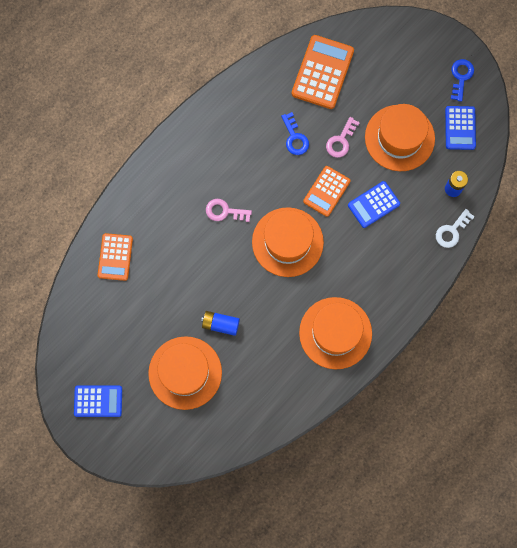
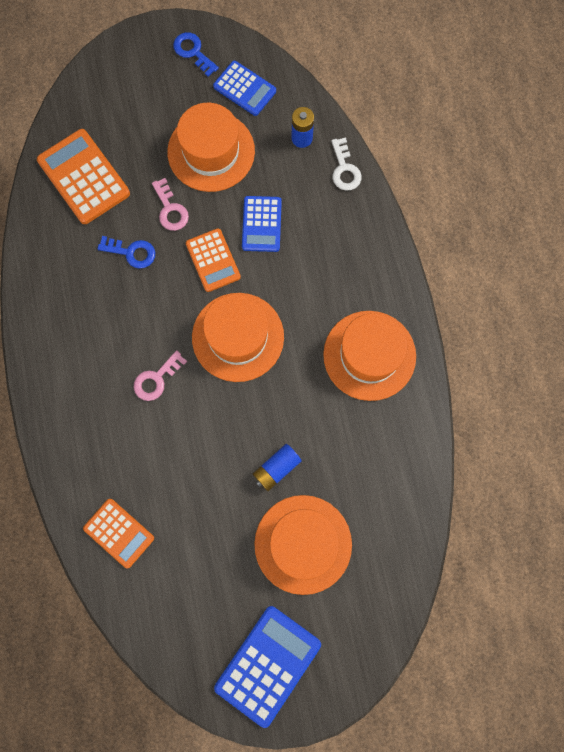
camera: 55 degrees left, 0 degrees up
(98, 401) = (268, 665): blue calculator -> blue calculator, size x1.55

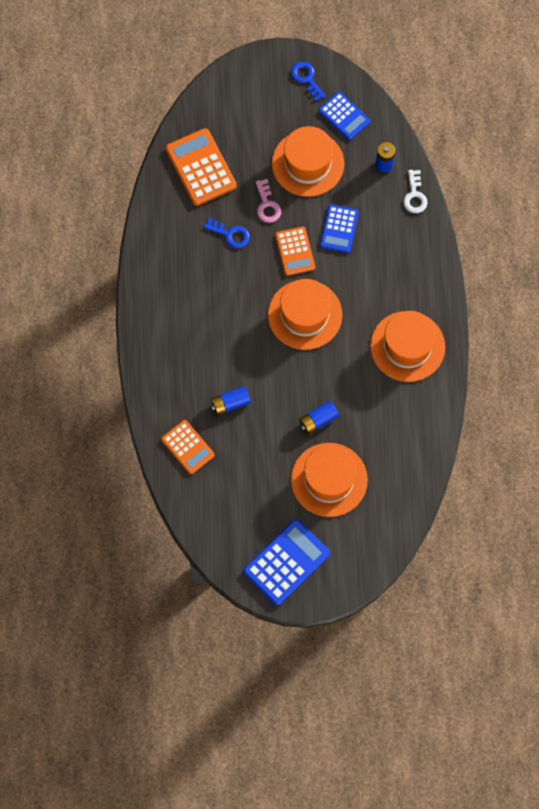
camera: 10 degrees right, 5 degrees down
(156, 379) = (234, 336): pink key -> none
(164, 466) = (230, 403): none -> blue battery

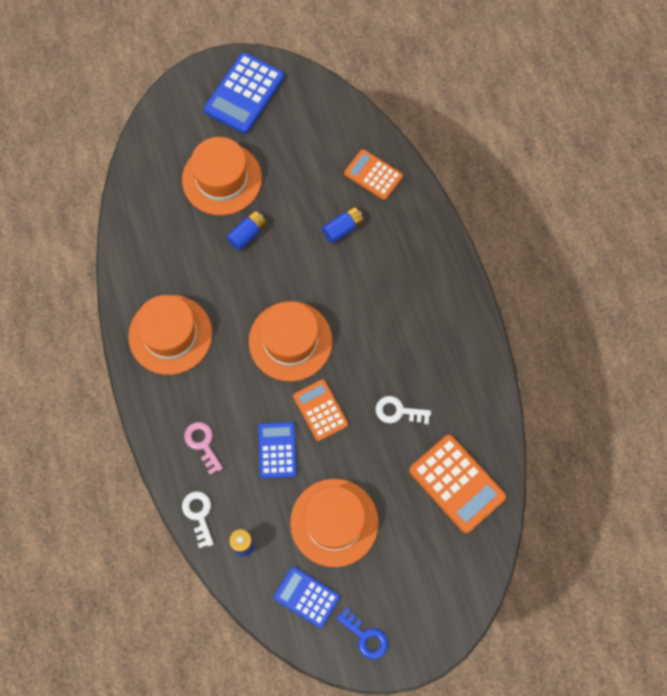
camera: 165 degrees right, 0 degrees up
(230, 234) = (398, 411): blue key -> white key
(267, 205) = (367, 457): pink key -> pink key (202, 443)

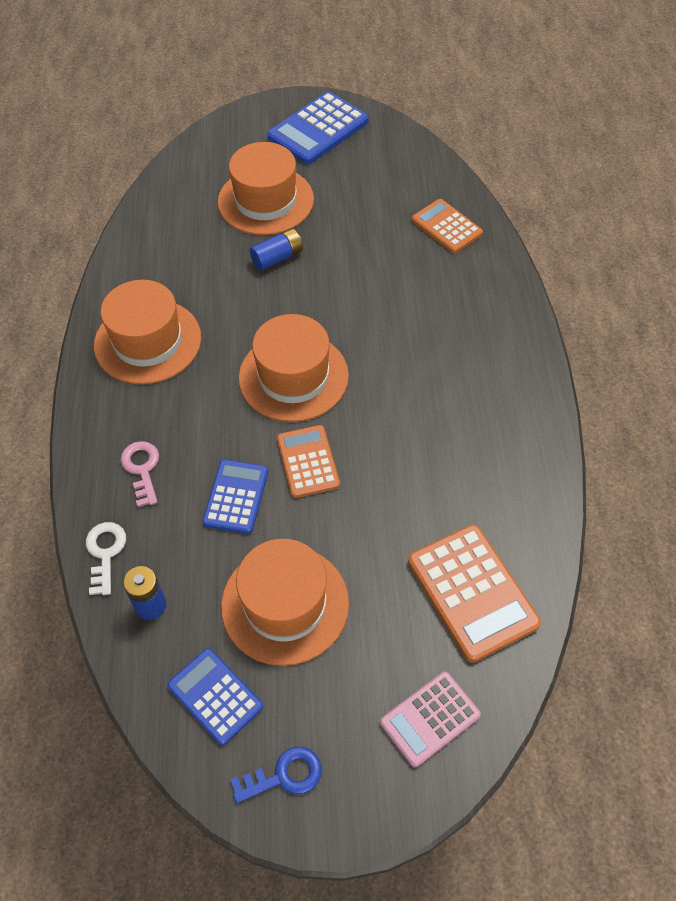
camera: 15 degrees right, 15 degrees down
(343, 228) = (395, 272): blue battery -> none
(366, 637) = (284, 775): blue key -> blue key turned 75 degrees counterclockwise
(398, 411) = (411, 484): white key -> none
(448, 578) = (430, 719): none -> pink calculator

